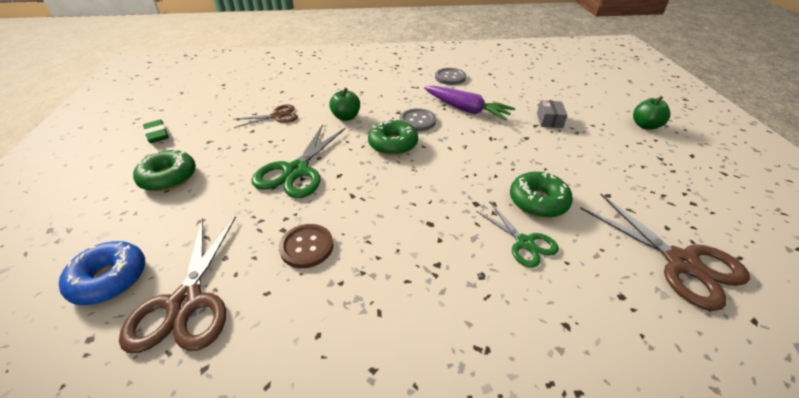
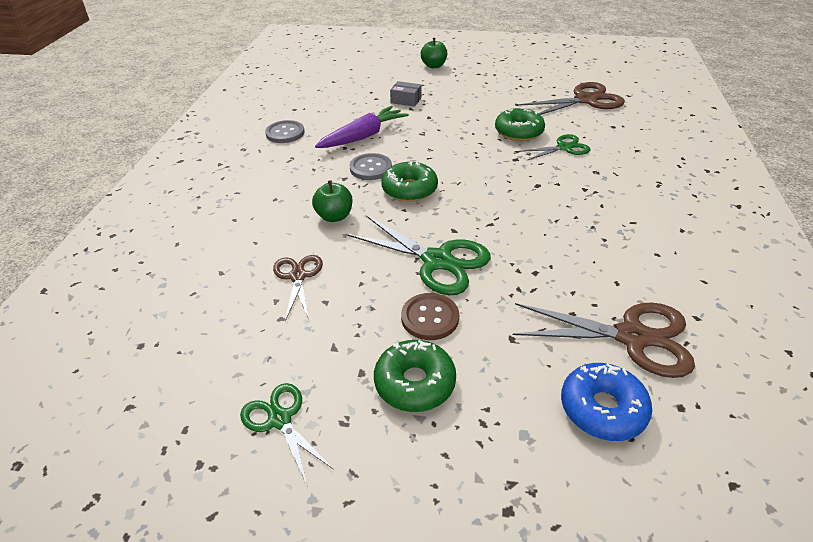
camera: 75 degrees left, 0 degrees up
(157, 134) = (280, 419): green eraser -> green scissors
(306, 247) = (561, 256): brown button -> brown button (430, 318)

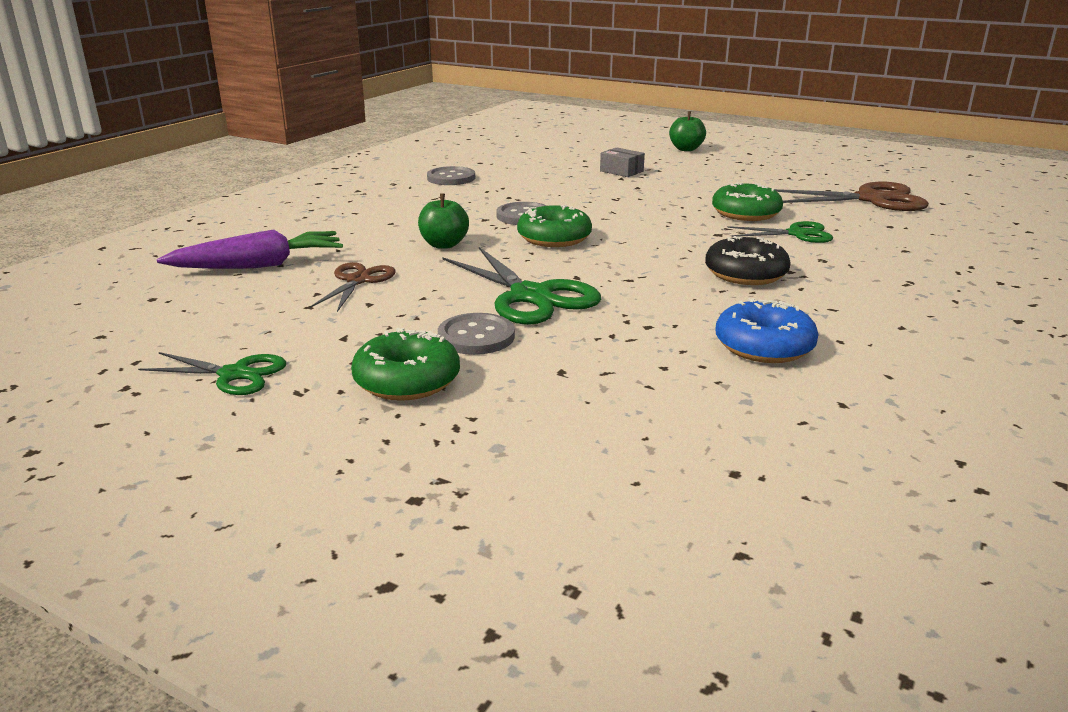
camera: 20 degrees right, 15 degrees down
(280, 419) = (235, 375): green scissors -> green scissors turned 120 degrees clockwise
(363, 136) = (540, 192): purple carrot -> purple carrot (258, 265)
(430, 318) = (476, 337): brown button -> grey button
(560, 199) = (745, 274): none -> black donut
(602, 408) = (621, 449): blue donut -> blue donut (764, 346)
(633, 337) = (727, 402): brown scissors -> none

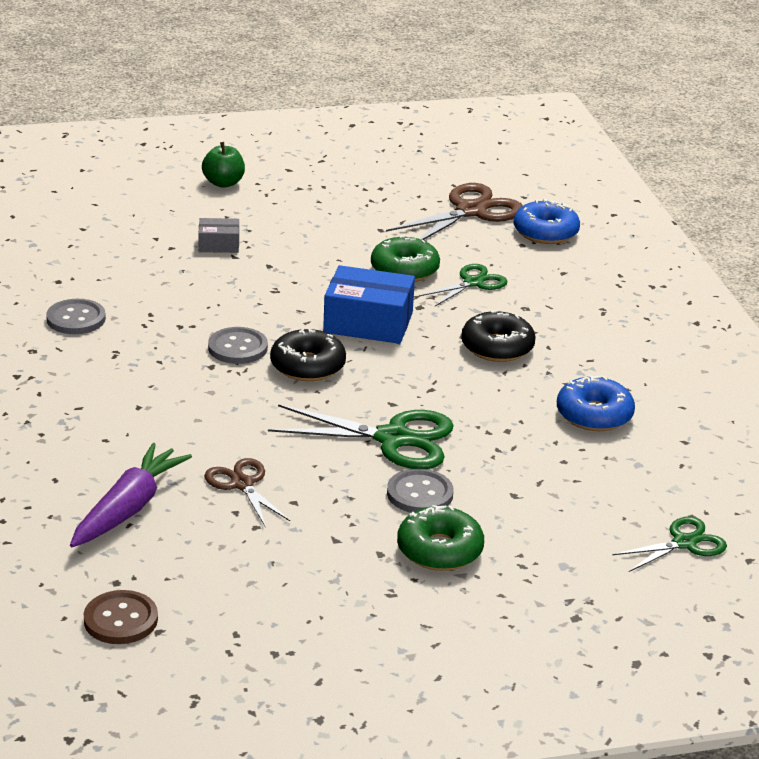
camera: 45 degrees left, 5 degrees up
(99, 319) = (120, 620): none -> brown button
(235, 375) = (326, 605): green scissors -> green scissors (685, 543)
(444, 245) = (235, 413): green apple -> none
(554, 238) = (307, 366): green donut -> black donut
(654, 230) = (368, 323): none -> blue box
(929, 225) = (545, 232): none -> blue donut

